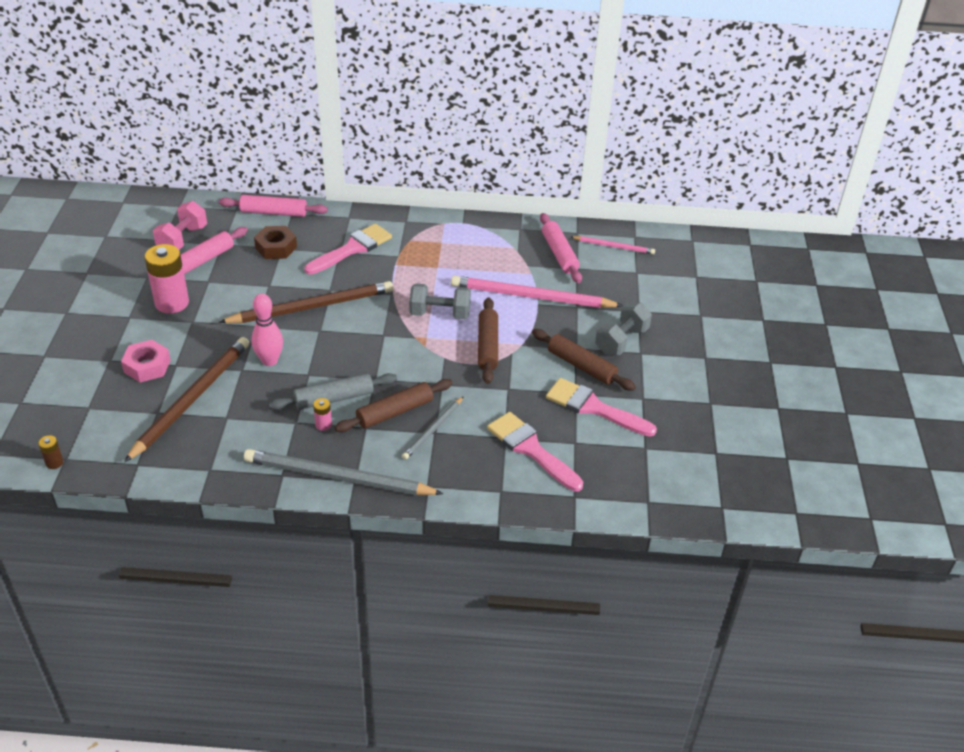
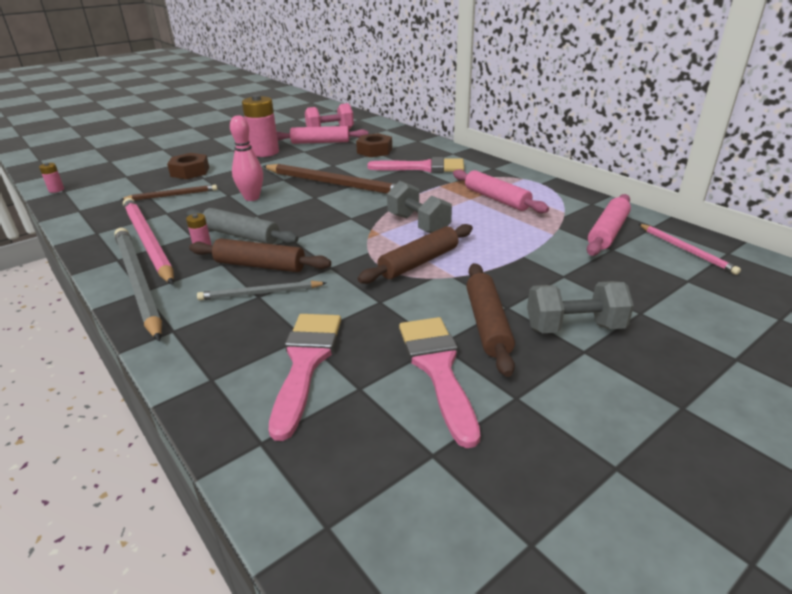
camera: 50 degrees right, 10 degrees down
(54, 463) = (56, 190): brown battery -> pink battery
(147, 366) = (190, 172): pink nut -> brown nut
(192, 399) = (172, 195): brown pencil -> brown pencil, size x0.52
(274, 213) = (406, 137): pink rolling pin -> pink rolling pin (496, 199)
(531, 297) = (525, 249): pink pencil -> pink pencil (148, 242)

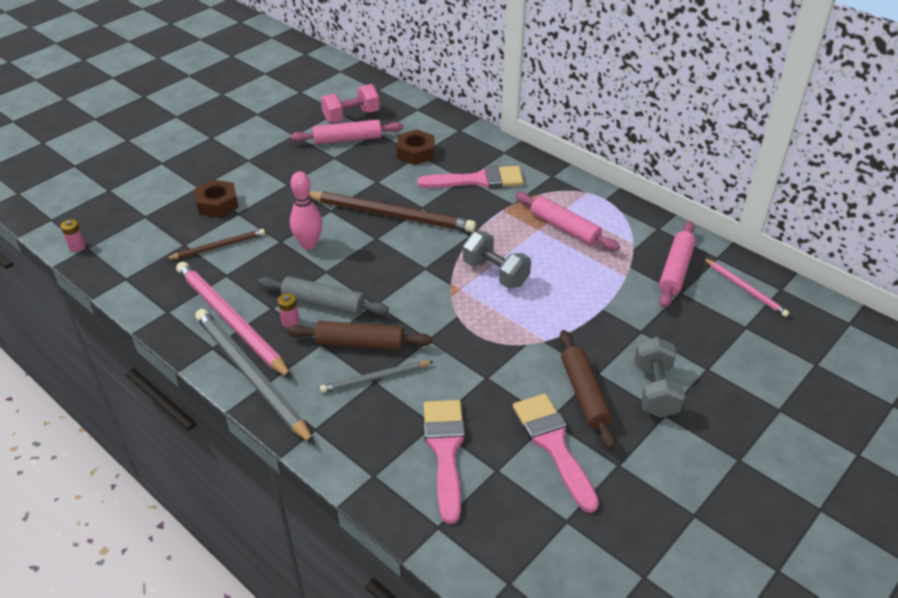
camera: 10 degrees left, 10 degrees up
(265, 152) = (289, 162): pink battery -> none
(419, 262) = (509, 325): brown rolling pin -> none
(574, 327) = (655, 390): grey dumbbell -> grey dumbbell turned 75 degrees counterclockwise

